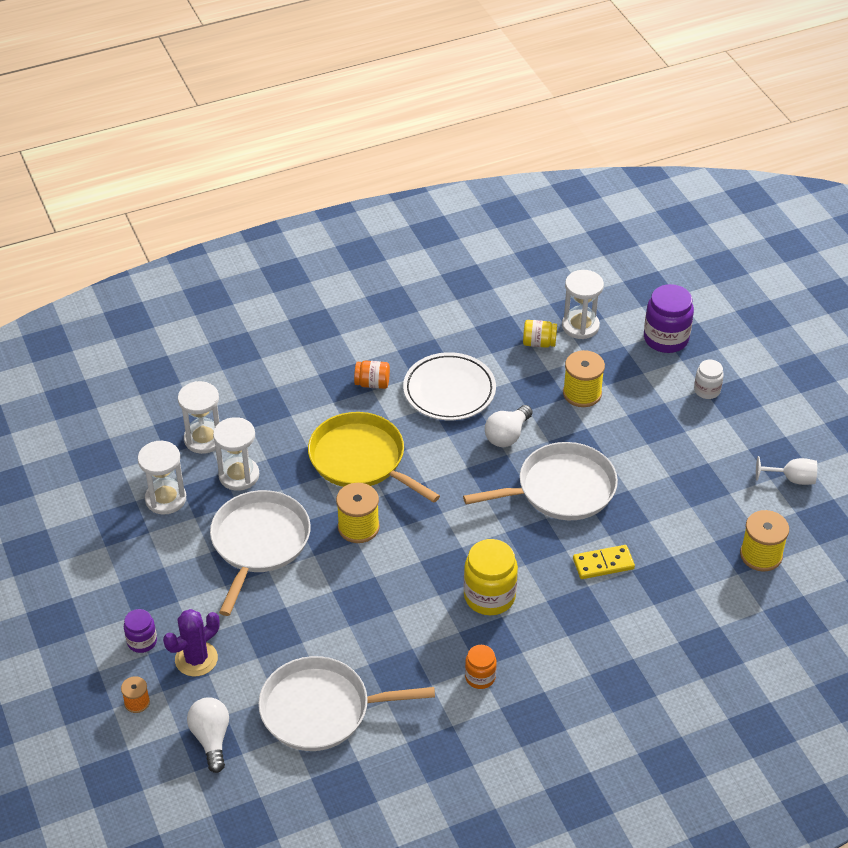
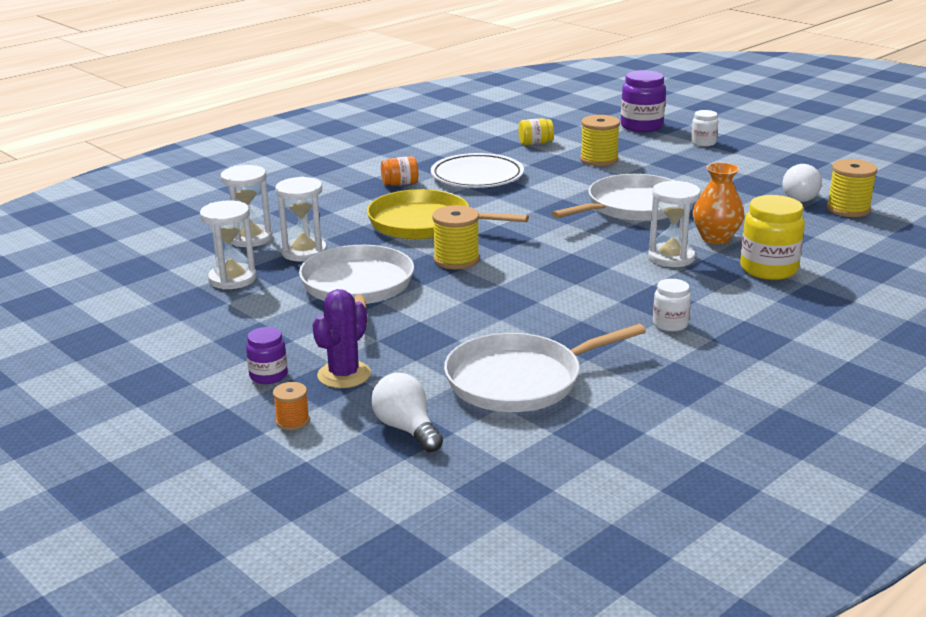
camera: 20 degrees left, 20 degrees down
(480, 677) = (670, 324): orange jar -> white jar
(489, 596) = (628, 275): yellow jar -> yellow jar (768, 269)
(507, 435) = (553, 189): white light bulb -> white light bulb (800, 197)
(580, 326) = (563, 131): white hourglass -> white hourglass (671, 257)
(603, 564) = (716, 238): yellow domino -> orange vase
(792, 479) = (825, 170): white goblet -> none

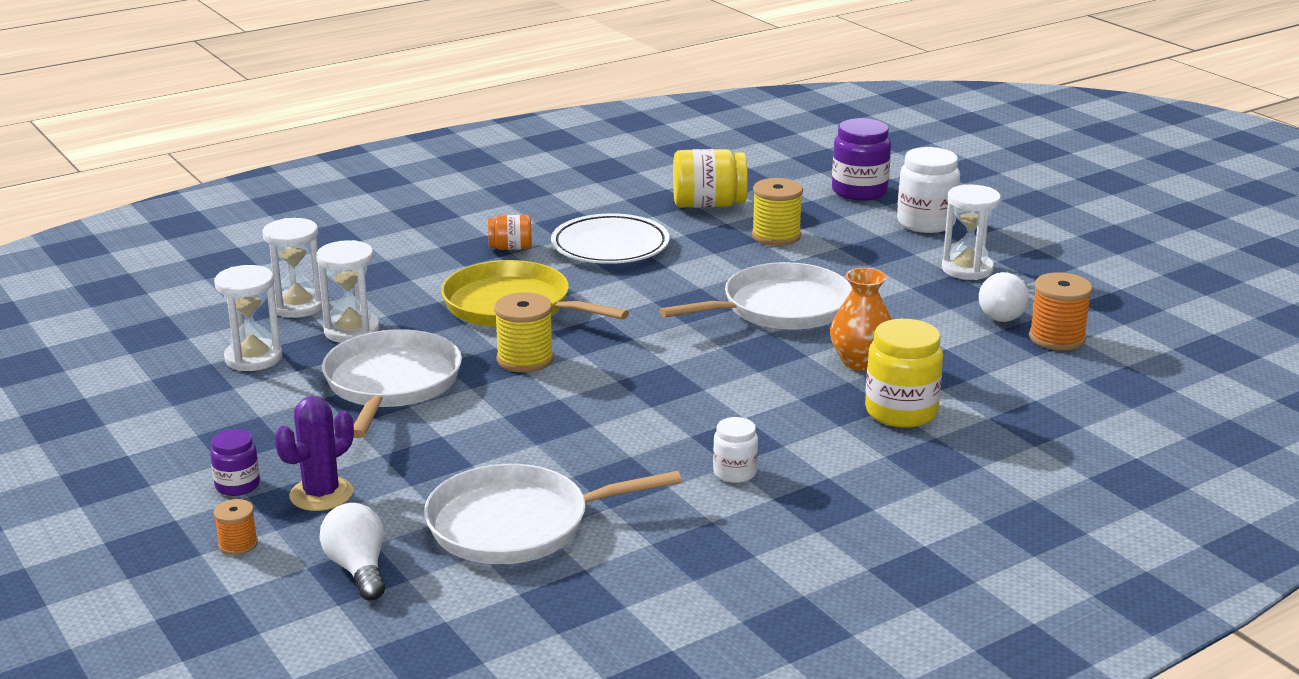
camera: 10 degrees right, 0 degrees up
(535, 143) = (708, 205): yellow jar -> yellow jar, size x1.76
(671, 257) = (788, 383): white hourglass -> white hourglass (967, 269)
(703, 143) = (926, 223): white jar -> white jar, size x1.76
(848, 209) = (1057, 338): yellow spool -> orange spool

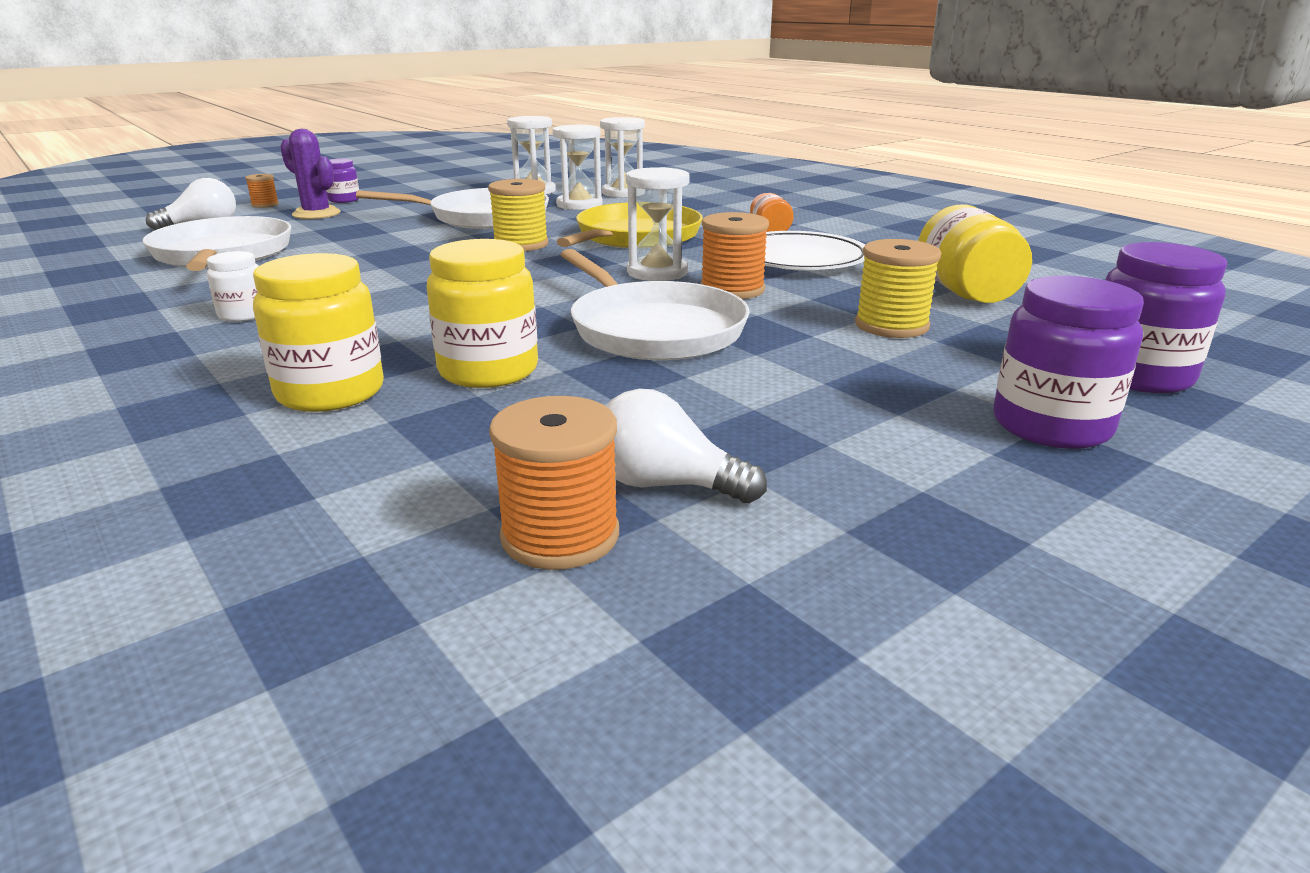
camera: 85 degrees right, 0 degrees up
(690, 276) = (732, 290): none -> orange spool
(860, 362) = (488, 371): orange vase -> yellow jar
(926, 223) = (1051, 426): white jar -> purple jar
(967, 269) = (857, 456): white hourglass -> white hourglass (657, 272)

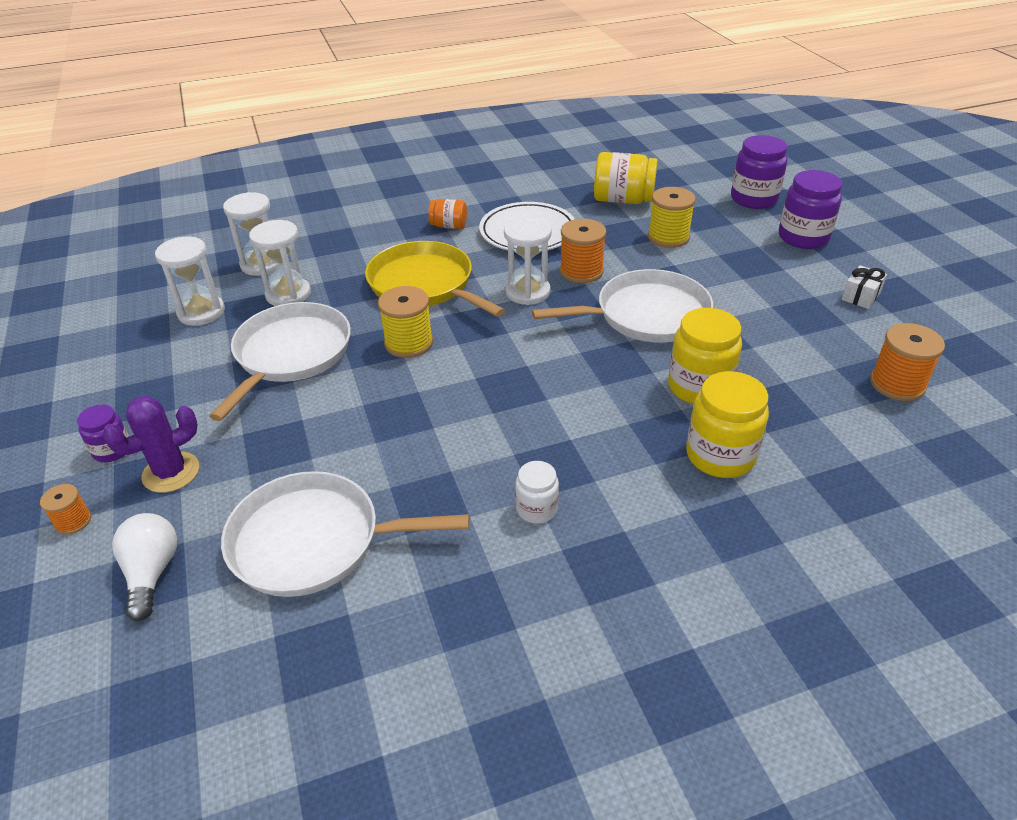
camera: 70 degrees left, 15 degrees up
(666, 485) = (852, 348): white light bulb -> none
(875, 492) = (860, 296): none -> white gift

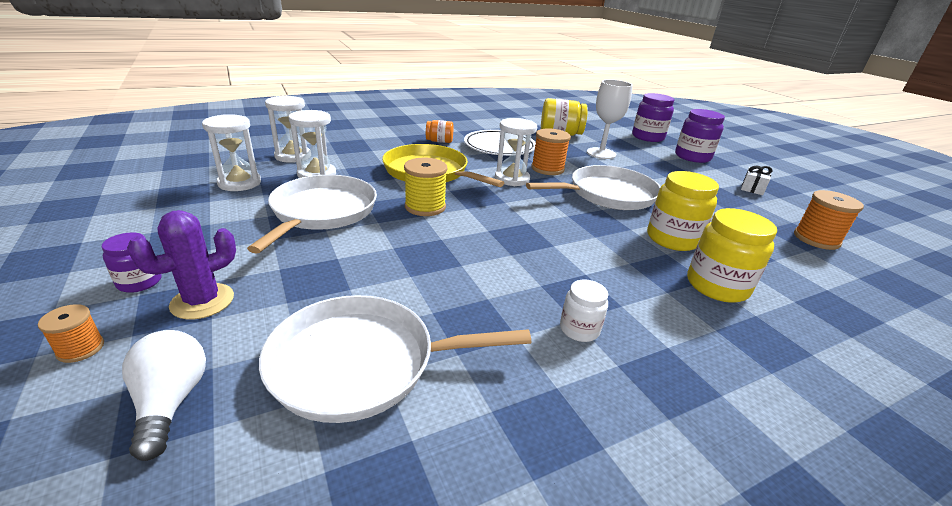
camera: 10 degrees left, 10 degrees down
(668, 237) = (601, 153): yellow spool -> white goblet

